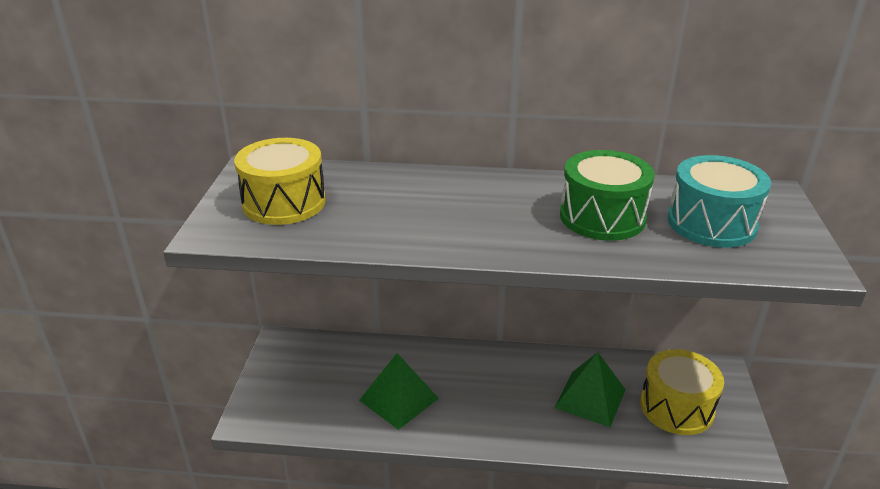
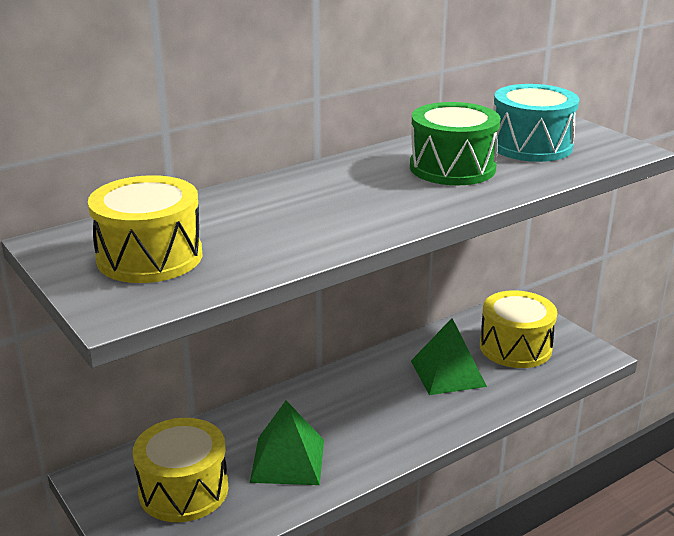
camera: 40 degrees left, 5 degrees down
(317, 381) = (183, 490): none -> yellow drum

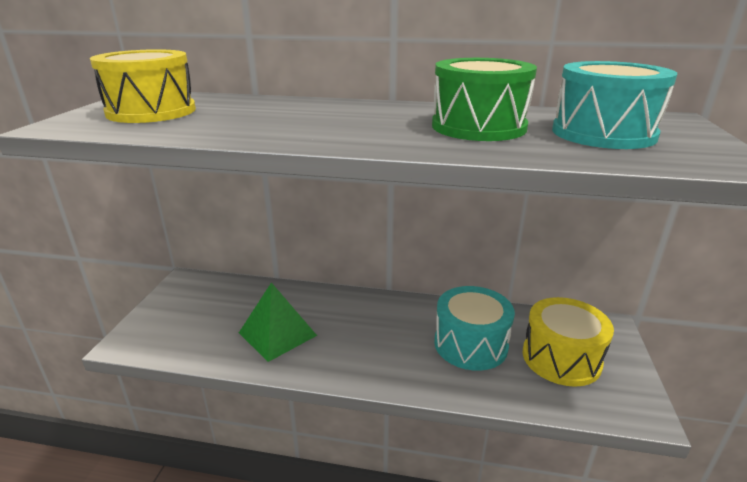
camera: 45 degrees right, 0 degrees up
(183, 490) = (205, 314): yellow drum -> none
(448, 373) = (470, 344): green pyramid -> turquoise drum

